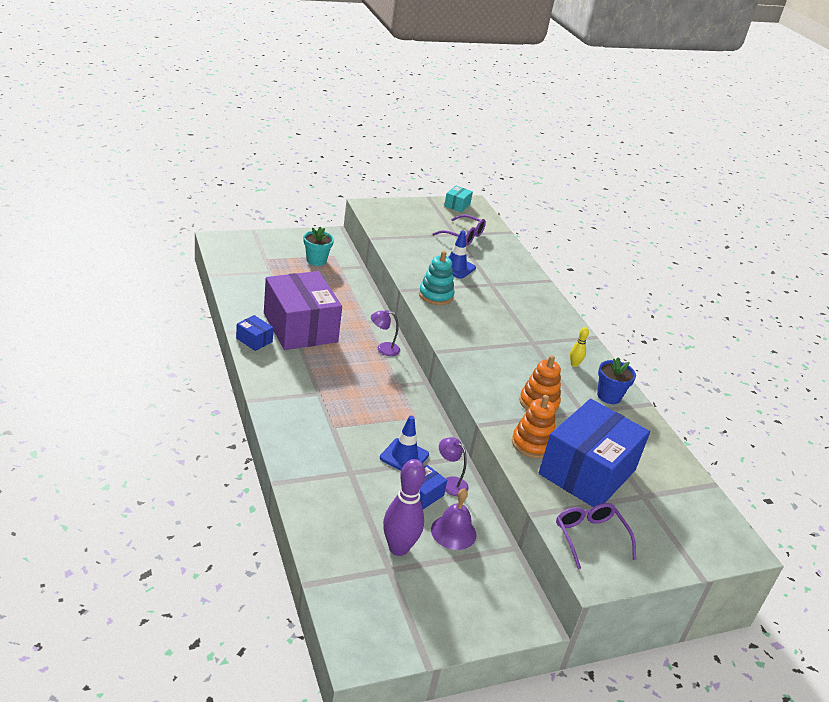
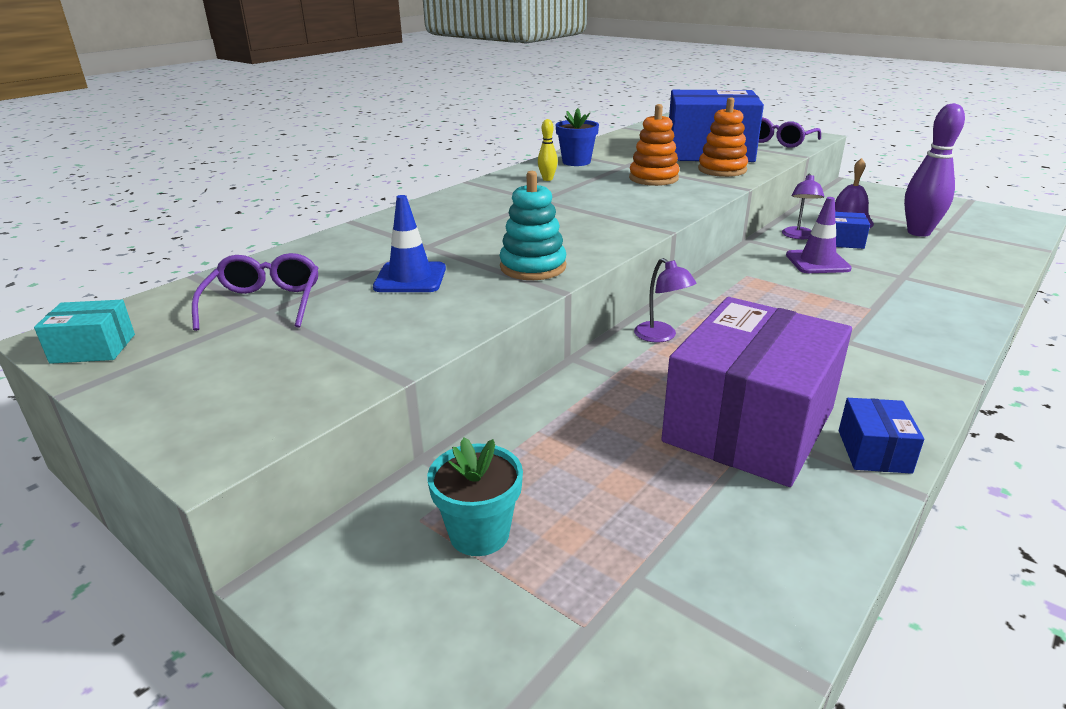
camera: 115 degrees left, 5 degrees down
(404, 456) = (817, 262): blue traffic cone -> purple traffic cone

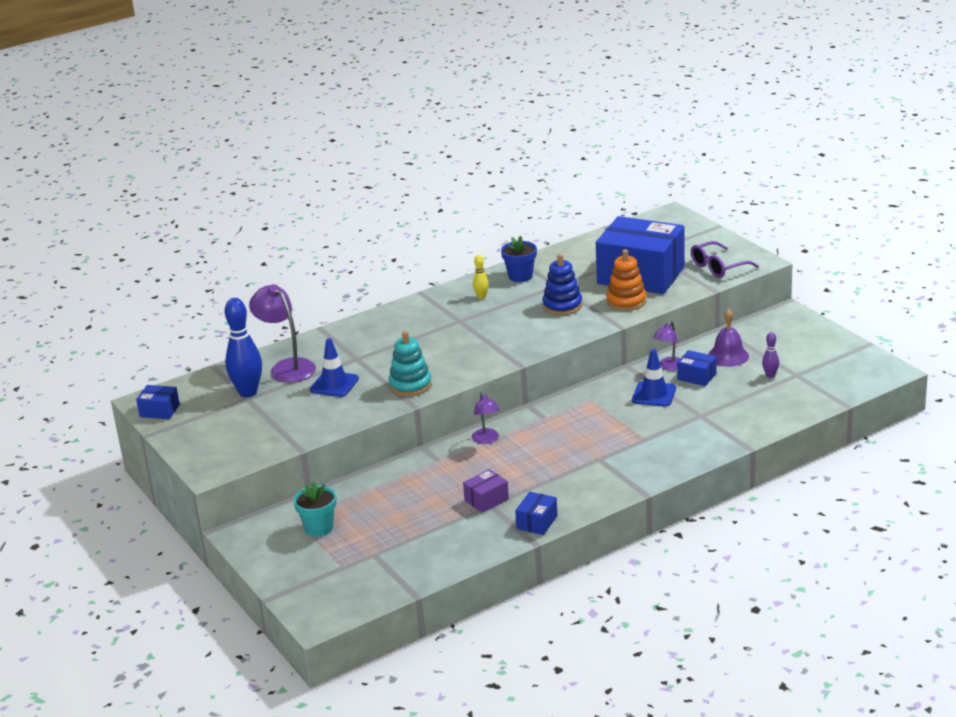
camera: 20 degrees right, 0 degrees up
(93, 348) = (159, 411): turquoise box -> blue box
(264, 303) = (248, 392): purple glasses -> blue bowling pin
(321, 266) = (287, 367): none -> purple lamp
(653, 178) = (562, 306): orange stacking toy -> blue stacking toy
(749, 425) = (486, 500): purple box -> purple box, size x0.41
(817, 262) = (654, 394): purple traffic cone -> blue traffic cone
(918, 232) = (770, 375): purple bowling pin -> purple bowling pin, size x0.48

